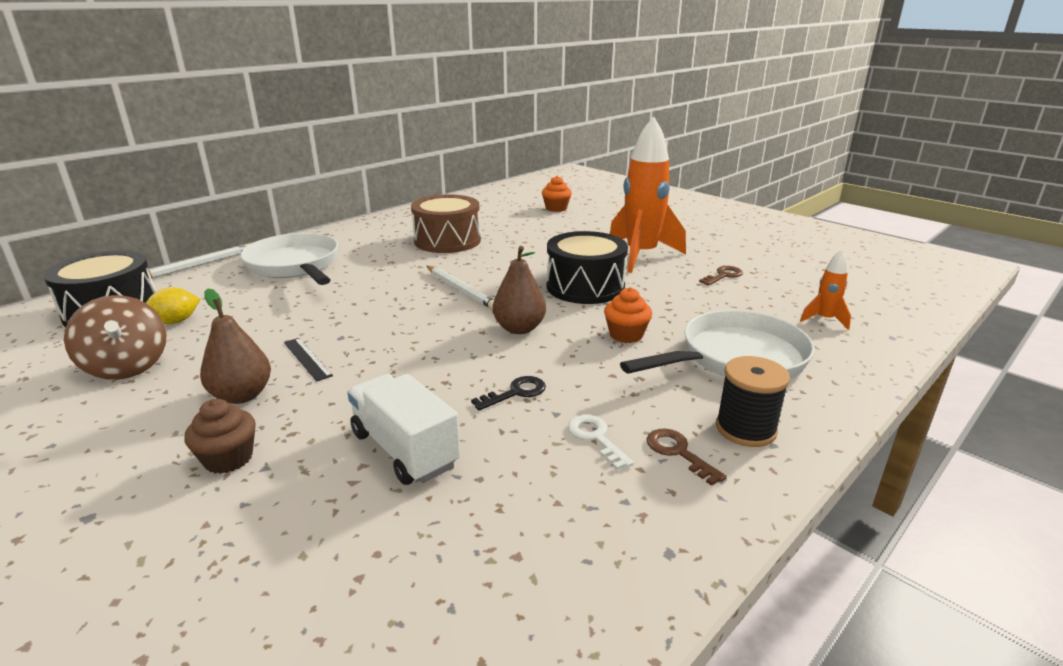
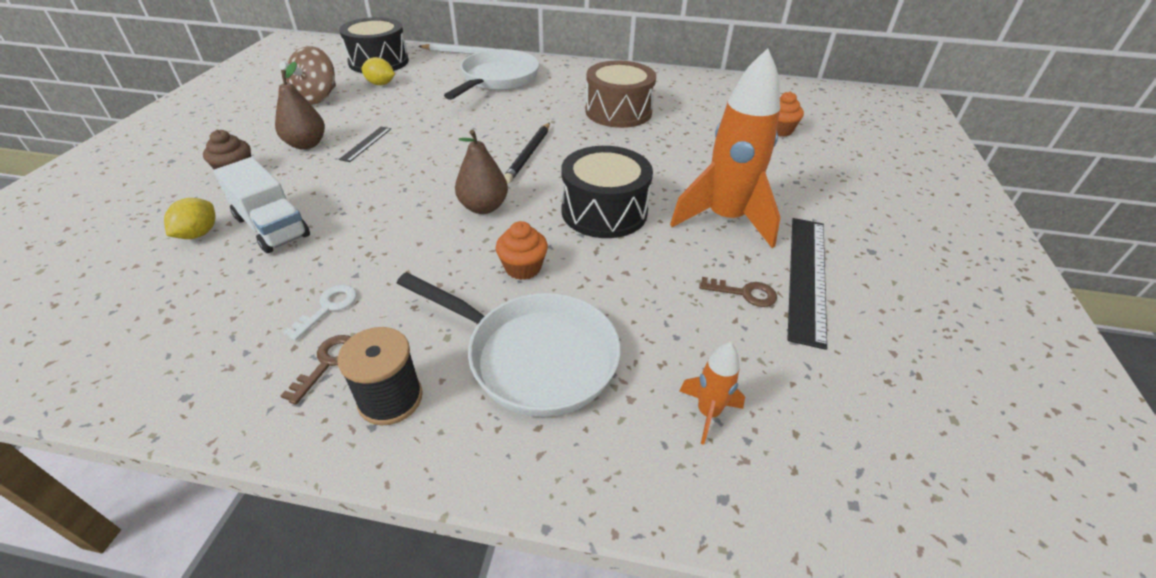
camera: 55 degrees right, 15 degrees up
(348, 509) = (199, 234): none -> yellow lemon
(404, 449) = (272, 227): white truck -> white truck turned 120 degrees clockwise
(460, 289) = (528, 154): white pencil -> black pencil
(515, 393) = (374, 244): black key -> none
(722, 255) = (807, 276): none -> black ruler

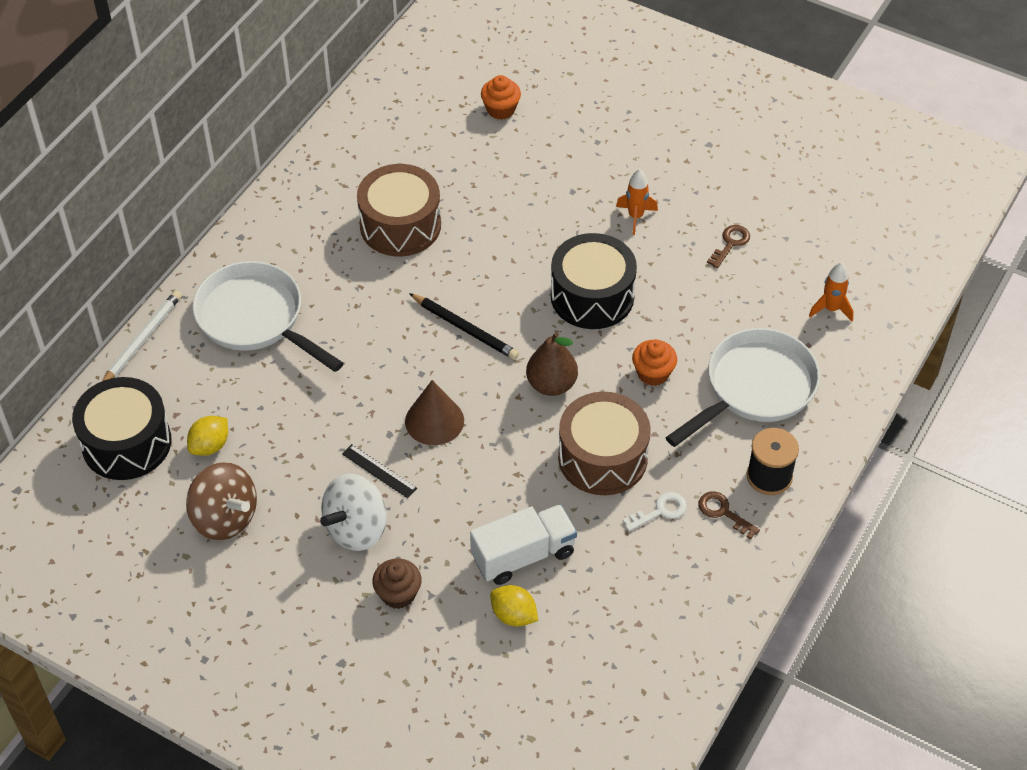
camera: 70 degrees left, 10 degrees up
(306, 144) = (356, 529): brown pear -> white spinning top
(328, 308) = (660, 511): white key -> white key turned 105 degrees clockwise
(399, 254) = (602, 457): none -> brown drum
(423, 157) = (434, 421): none -> brown cone
(725, 219) = (635, 217): orange rocket -> orange rocket, size x0.45
(807, 276) = (724, 198): black ruler -> none

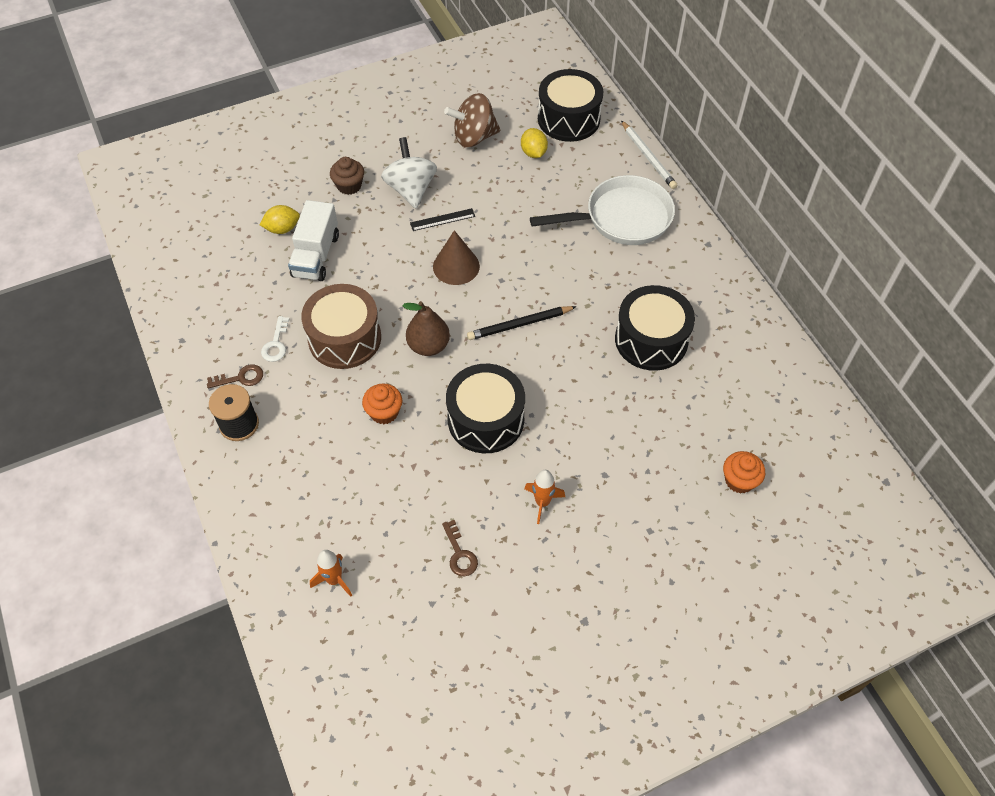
camera: 125 degrees right, 5 degrees up
(400, 225) = (651, 340): brown drum -> black drum
(755, 388) = (314, 469): white pan -> none

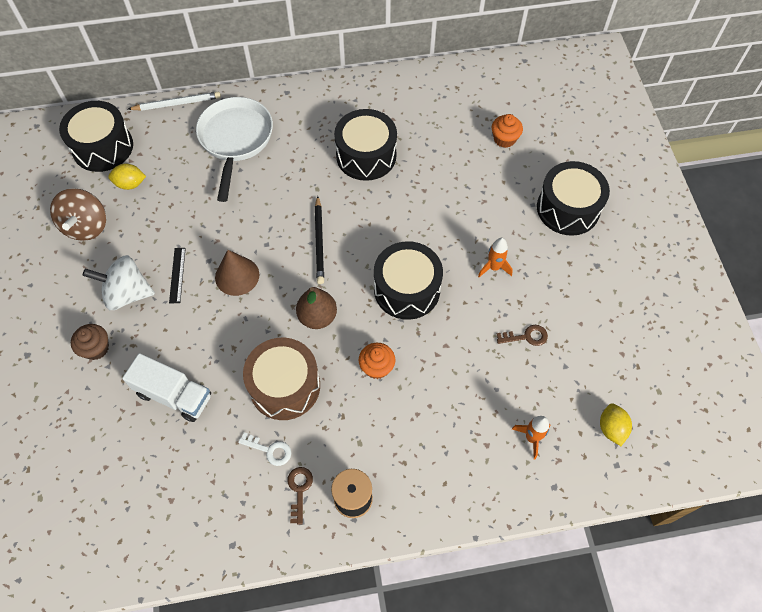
camera: 75 degrees left, 5 degrees up
(282, 229) = (125, 422): yellow lemon -> yellow lemon (611, 428)
(659, 573) = (568, 208): none -> black drum

